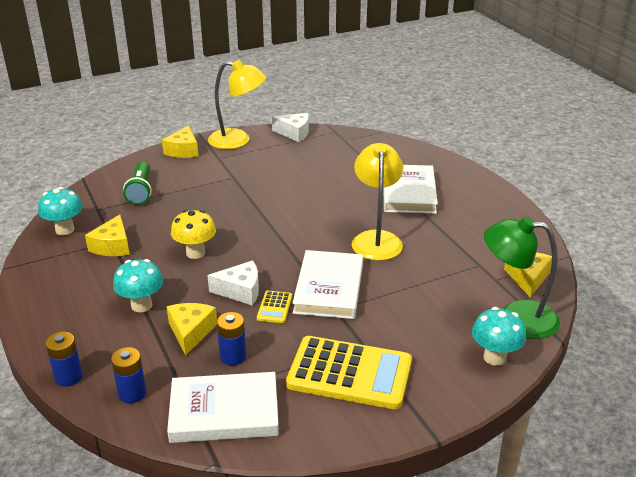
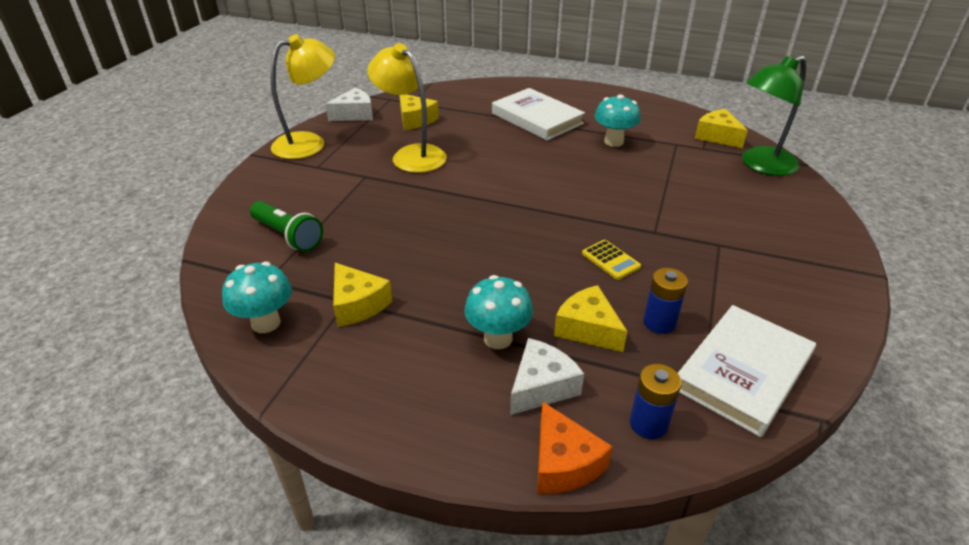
camera: 45 degrees left, 5 degrees up
(68, 377) = (563, 463): blue battery -> orange cheese
(183, 150) = (265, 177): yellow cheese -> yellow cheese (415, 120)
(195, 253) = (456, 259): yellow mushroom -> none
(240, 291) = (559, 265): white cheese -> white cheese (541, 386)
(329, 288) = (619, 219): white book -> none
(349, 373) = (754, 271): yellow calculator -> none
(376, 239) = (579, 163): yellow lamp -> yellow lamp (411, 154)
(494, 357) = (801, 198): turquoise mushroom -> turquoise mushroom (613, 142)

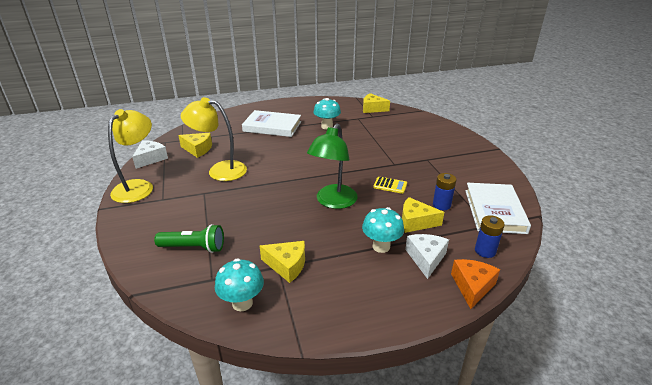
camera: 35 degrees left, 5 degrees down
(563, 463) = (472, 286): orange cheese -> orange cheese turned 105 degrees counterclockwise
(761, 165) = (405, 116): green lamp -> green lamp (333, 202)

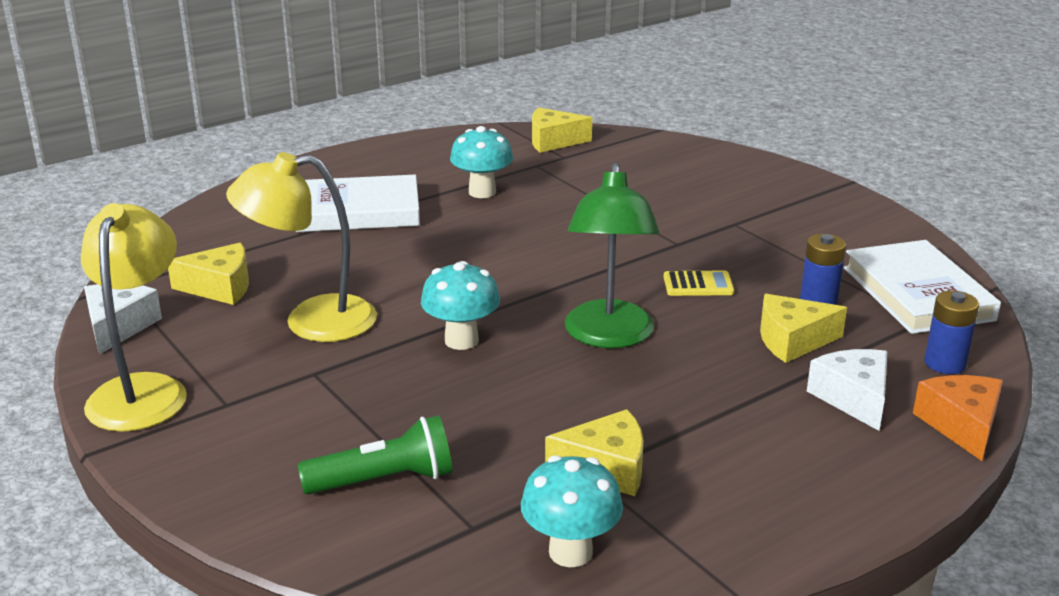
camera: 20 degrees left, 5 degrees down
(381, 246) = (760, 396): turquoise mushroom -> turquoise mushroom (461, 340)

